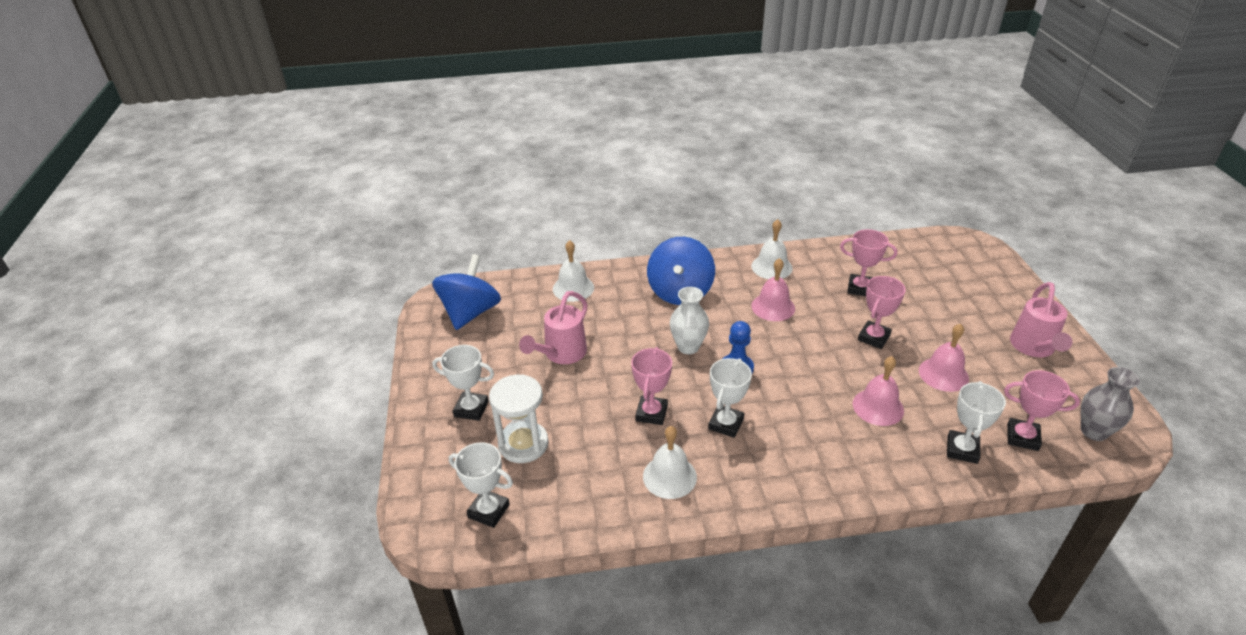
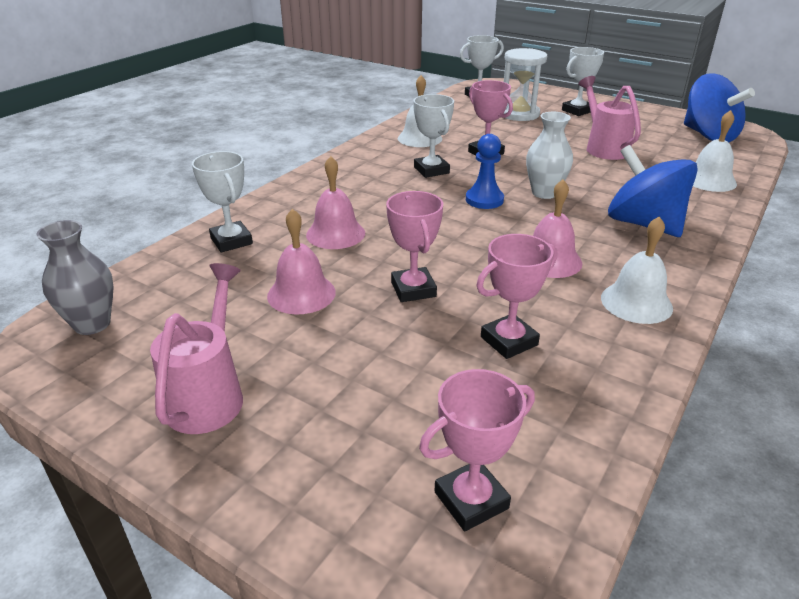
camera: 130 degrees right, 5 degrees down
(1022, 437) = (176, 278): pink trophy -> pink trophy (471, 500)
(1033, 348) = (209, 395): pink watering can -> pink watering can turned 45 degrees clockwise

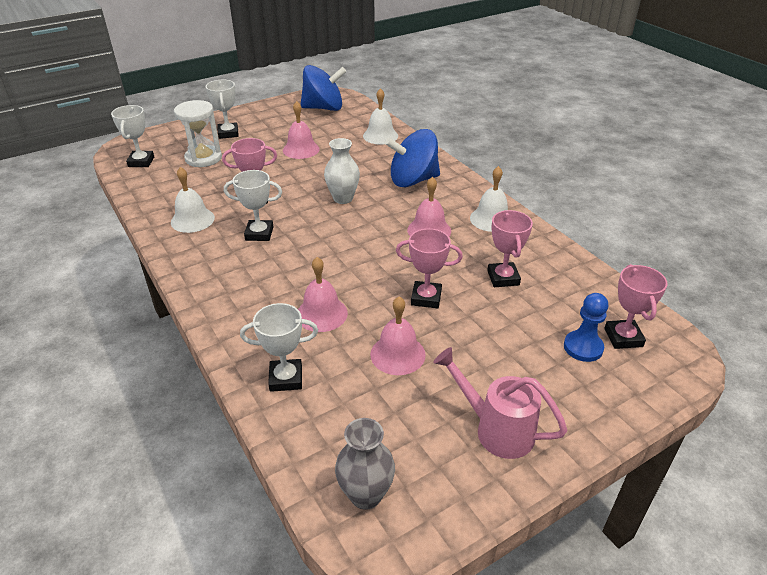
camera: 65 degrees left, 5 degrees up
(484, 200) = (330, 226): blue pawn -> blue pawn (583, 347)
(604, 148) = (301, 149): pink watering can -> pink bell

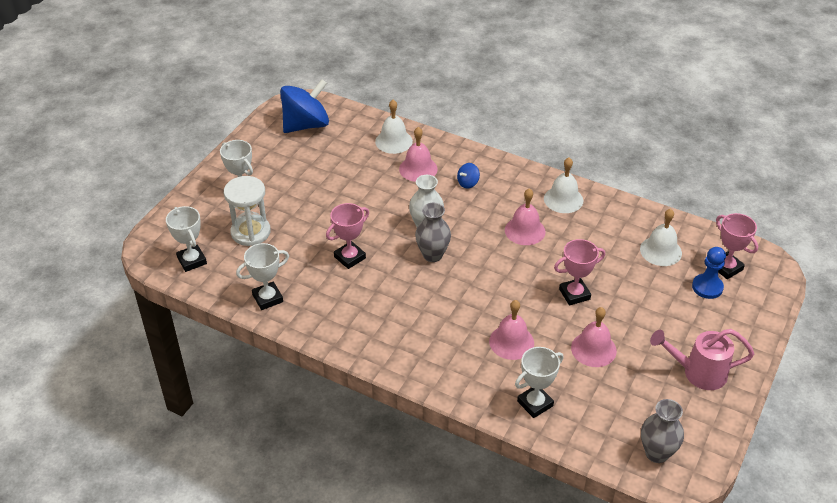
camera: 30 degrees left, 5 degrees up
(192, 220) = (316, 303): white bell -> white bell (660, 251)
(259, 233) = (390, 292): white trophy -> white trophy (267, 298)
(301, 149) = (335, 186): pink bell -> pink bell (418, 169)
(325, 220) = (432, 255): none -> grey vase
(413, 180) = (468, 183): blue spinning top -> blue spinning top, size x0.42
(503, 278) = (614, 252): pink trophy -> none

